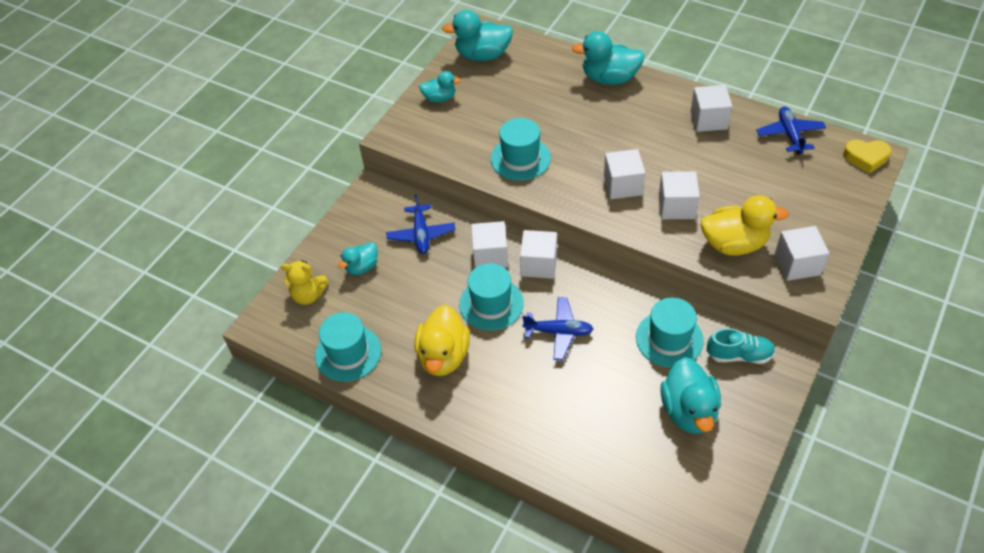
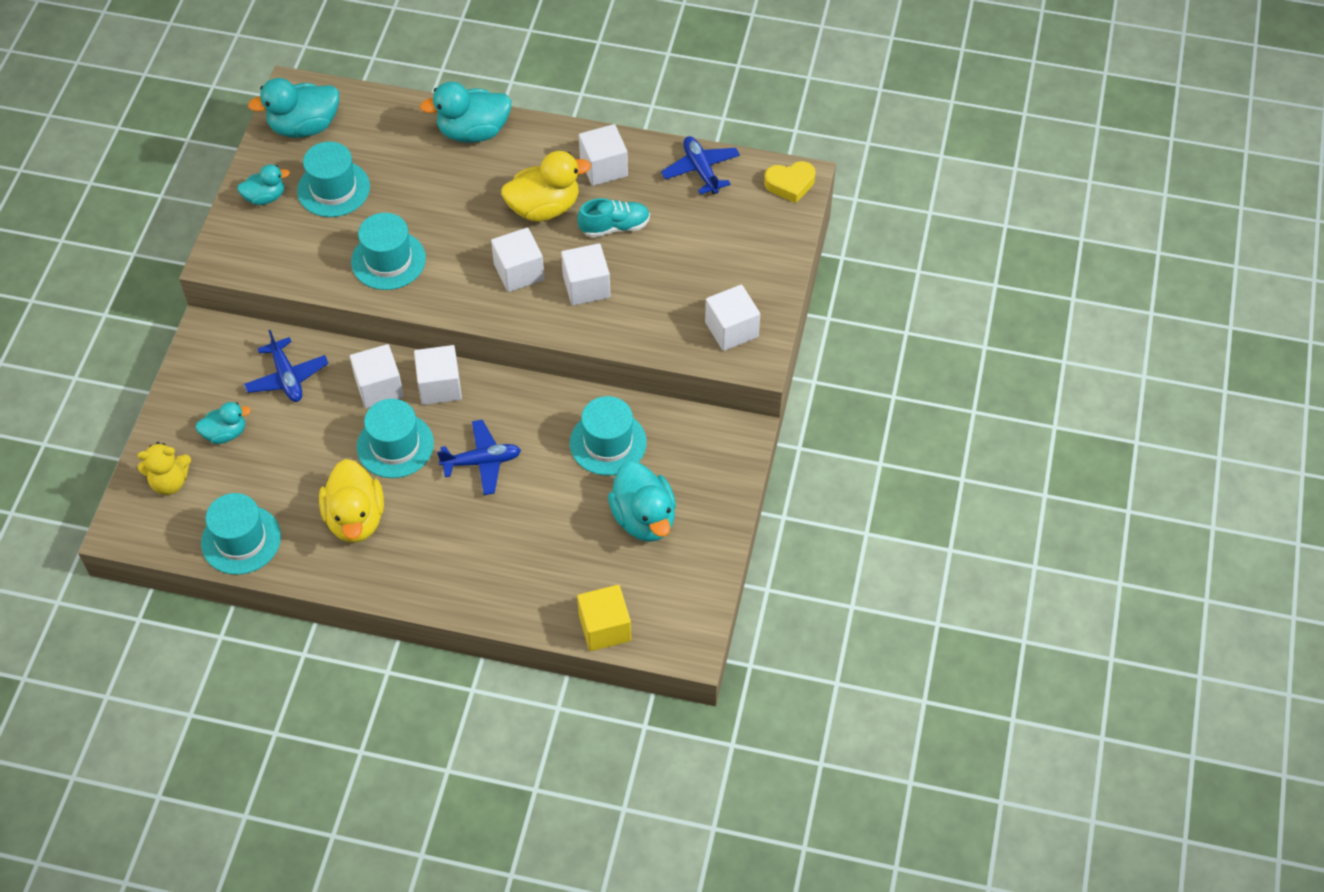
camera: 20 degrees left, 5 degrees up
(362, 267) = (225, 433): turquoise duck -> turquoise duck turned 135 degrees counterclockwise
(492, 101) = (333, 189): none -> turquoise hat
(634, 502) = (604, 628): none -> yellow cube
(734, 244) = (659, 319): yellow duck -> yellow duck (544, 208)
(739, 355) = (688, 444): turquoise shoe -> turquoise shoe (614, 227)

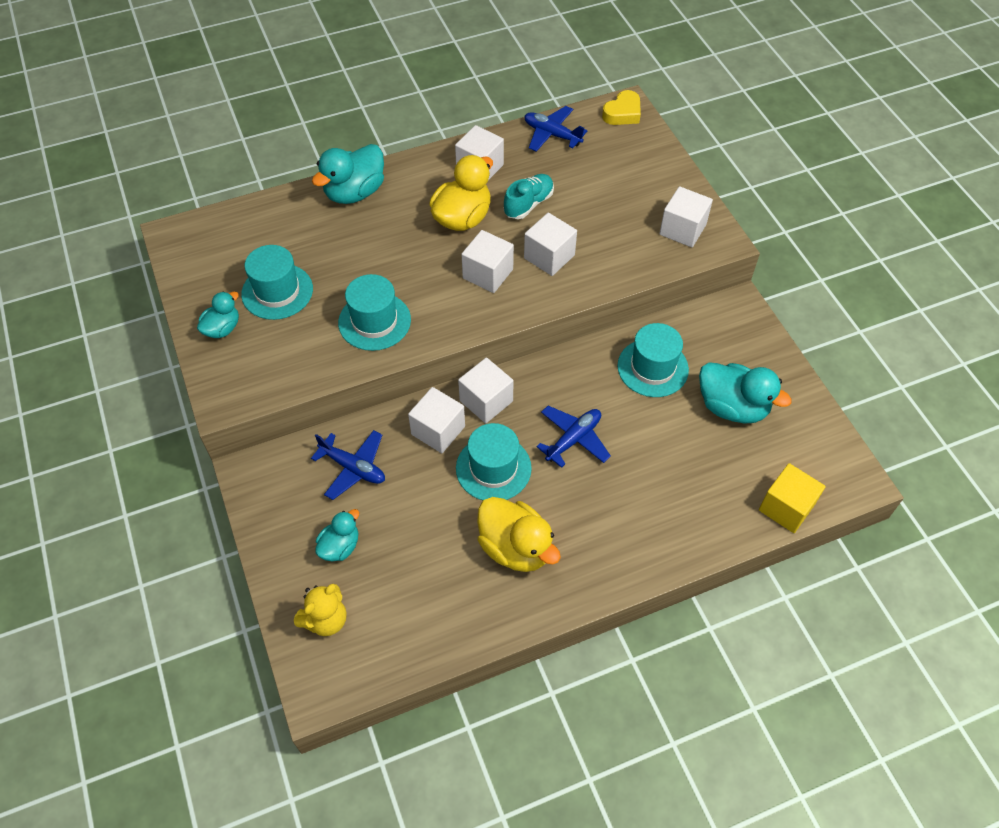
camera: 35 degrees left, 0 degrees up
(241, 540) = (434, 629): turquoise hat -> none
(304, 126) = (208, 257): turquoise duck -> none

